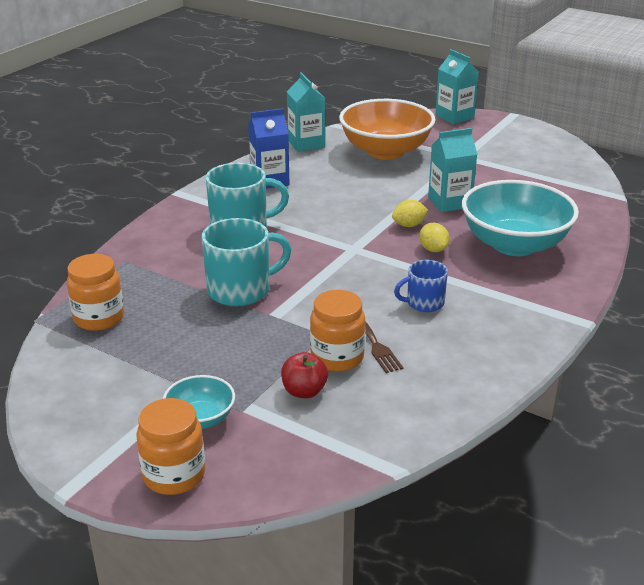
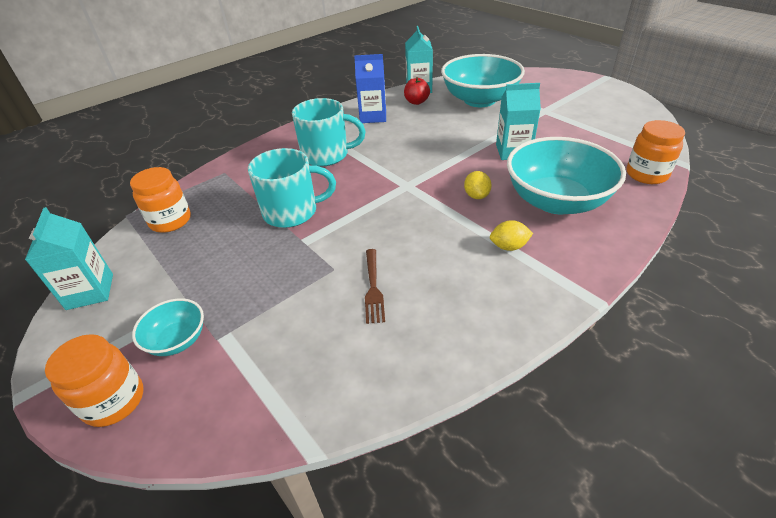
camera: 20 degrees right, 10 degrees up
(304, 391) = (281, 329): red apple -> red apple (416, 102)
(337, 357) = (331, 296): orange jar -> orange jar (646, 174)
(385, 151) = (479, 100): orange bowl -> turquoise bowl
(409, 225) = (466, 169): yellow lemon -> yellow lemon (509, 246)
(424, 303) = (441, 250): blue mug -> none
(454, 117) = (552, 75): turquoise carton -> turquoise carton (90, 291)

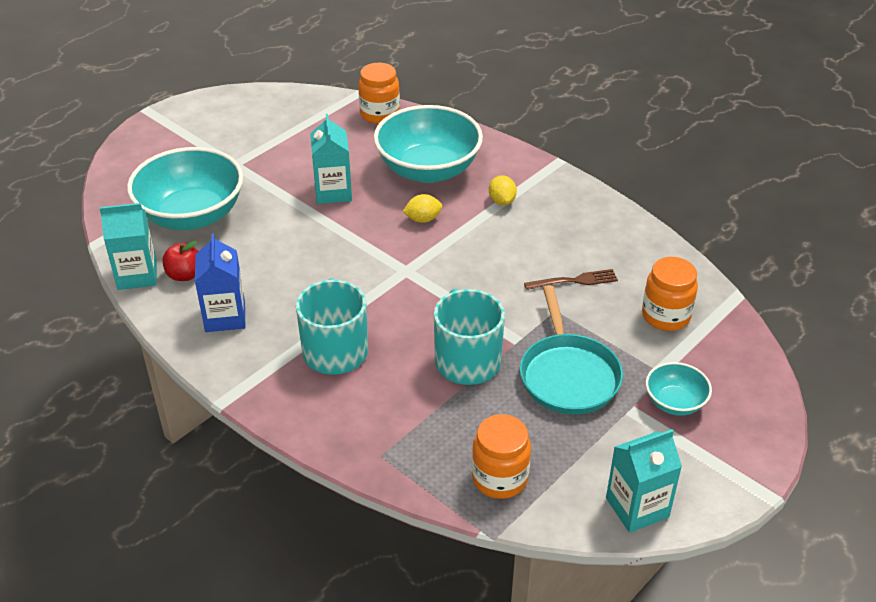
camera: 100 degrees left, 0 degrees up
(114, 401) = (748, 423): orange jar -> orange jar (665, 316)
(249, 268) = (568, 375): none -> turquoise pan

